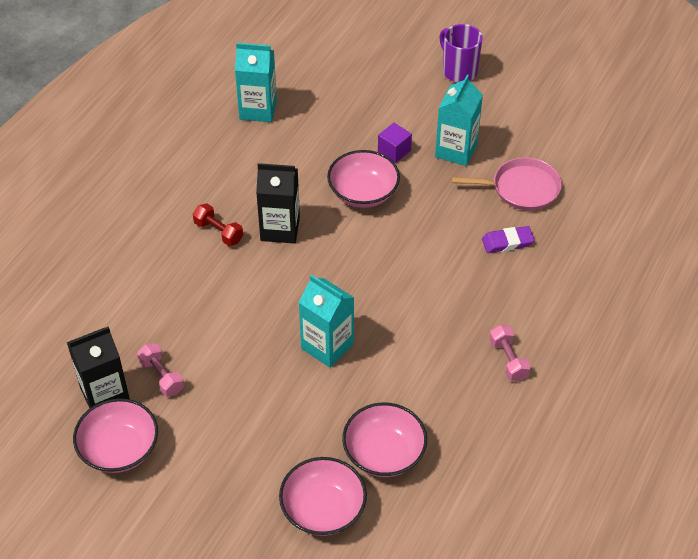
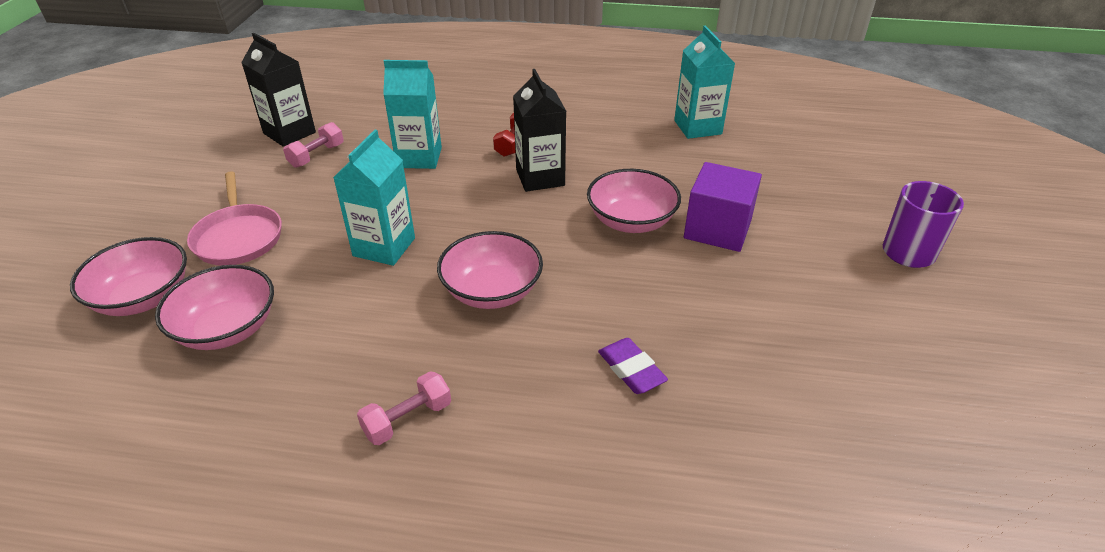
camera: 70 degrees right, 10 degrees down
(119, 449) = (226, 154): pink bowl -> pink bowl (492, 291)
(394, 151) = (717, 229): purple cube -> purple cube, size x1.77
(456, 150) = (763, 280): turquoise carton -> turquoise carton (419, 157)
(522, 188) = (746, 363): pink pan -> pink pan (238, 237)

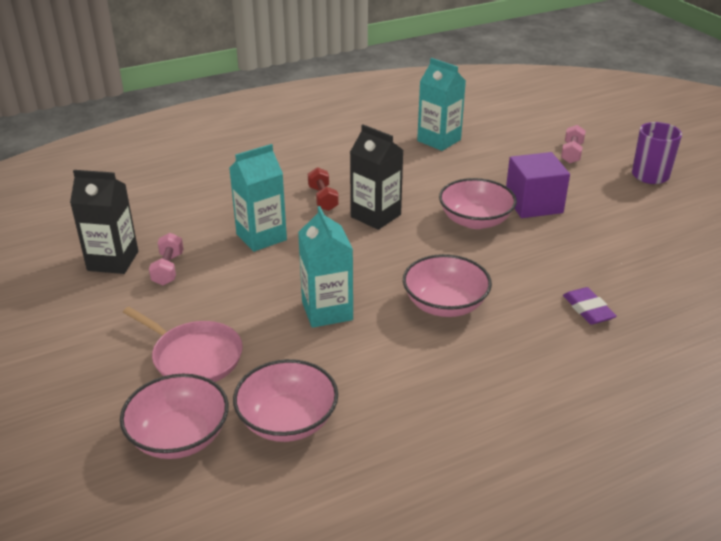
camera: 35 degrees left, 5 degrees down
(407, 419) = (498, 405): pink dumbbell -> pink dumbbell (571, 153)
(631, 369) = (588, 309): purple eraser -> purple eraser turned 45 degrees clockwise

